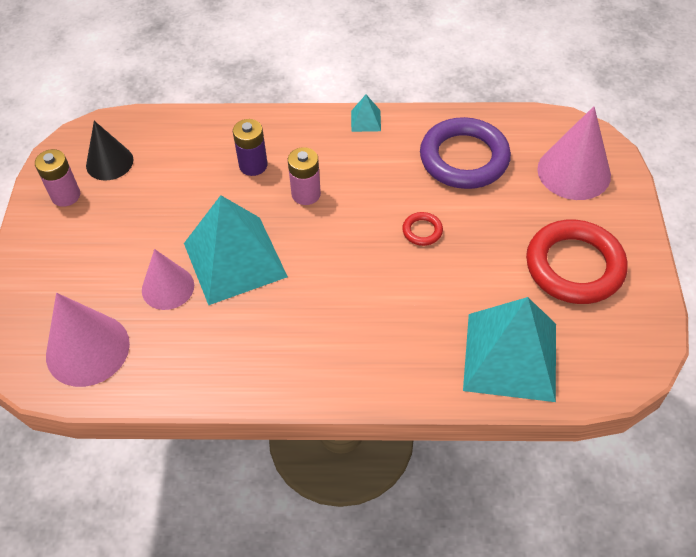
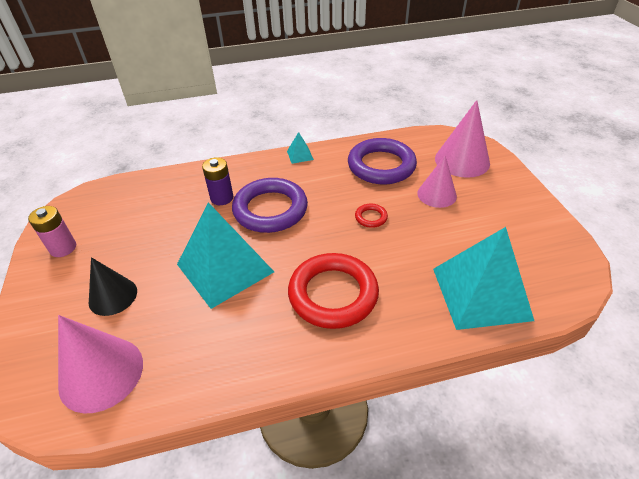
camera: 15 degrees left, 10 degrees down
(109, 162) = (99, 217): black cone -> black cone (113, 296)
(168, 287) = (170, 302): pink cone -> pink cone (436, 194)
(306, 194) = (270, 209): pink battery -> purple ring
(574, 266) = (494, 219): red ring -> red ring (333, 294)

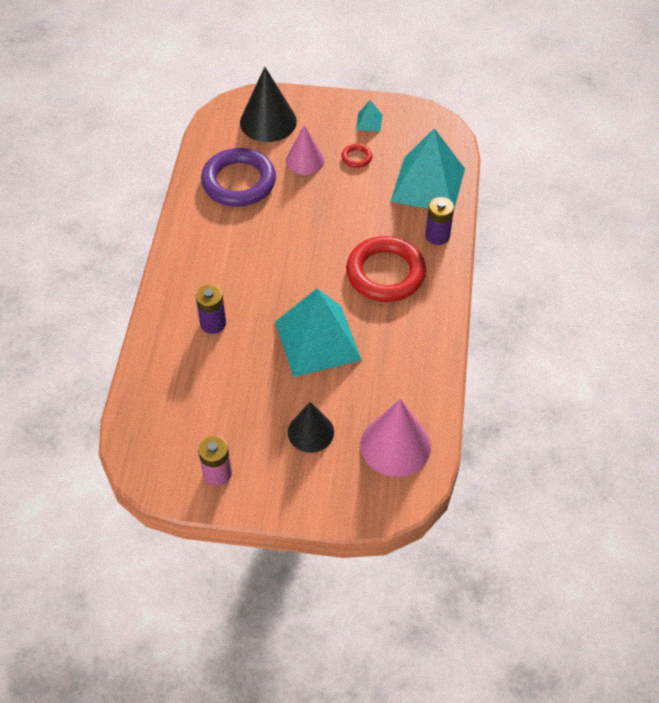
camera: 70 degrees left, 10 degrees up
(270, 209) = (255, 288): purple ring -> none
(300, 155) = (178, 239): turquoise pyramid -> turquoise pyramid (369, 122)
(371, 217) = (309, 217): red ring -> red ring (356, 157)
(412, 324) = (437, 236): none -> purple battery
(462, 160) = (268, 121): pink cone -> black cone

